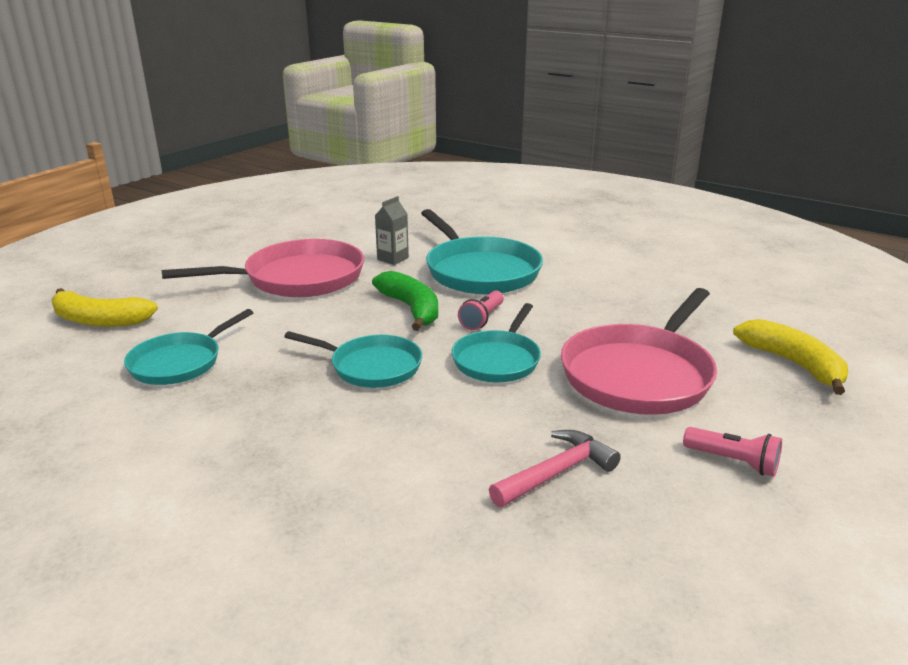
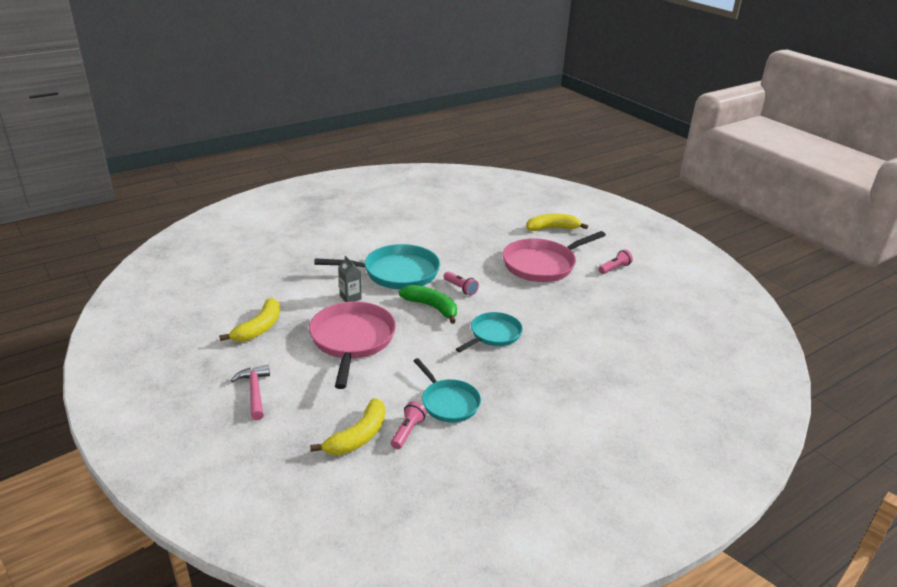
camera: 70 degrees left, 5 degrees up
(111, 347) = (407, 431): none -> pink flashlight
(294, 232) = (259, 328): none -> yellow banana
(411, 309) = (432, 307): green banana -> green banana turned 45 degrees clockwise
(498, 360) = (508, 296): turquoise pan -> none
(557, 472) = (607, 307): pink hammer -> pink hammer (254, 392)
(639, 374) = (542, 264): pink pan -> pink pan turned 90 degrees clockwise

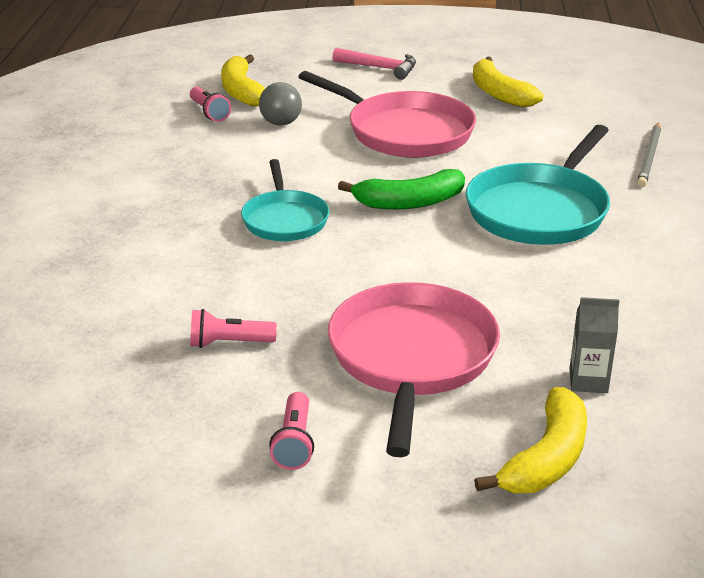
camera: 130 degrees right, 0 degrees up
(305, 261) = (649, 157): none -> grey pencil
(350, 297) = (506, 158): grey carton -> grey carton (588, 381)
(390, 391) = (281, 123): none -> grey ball
(448, 402) = (213, 144): turquoise pan -> none
(460, 288) = (431, 243): pink flashlight -> pink flashlight (229, 343)

